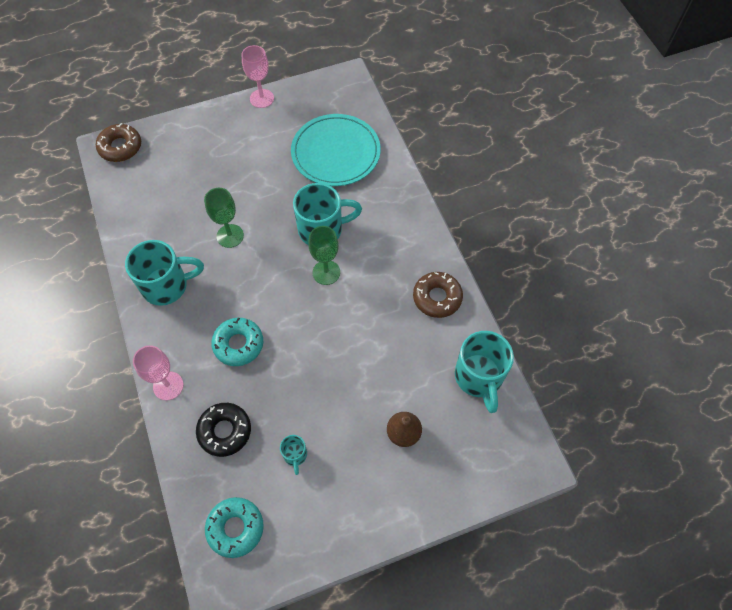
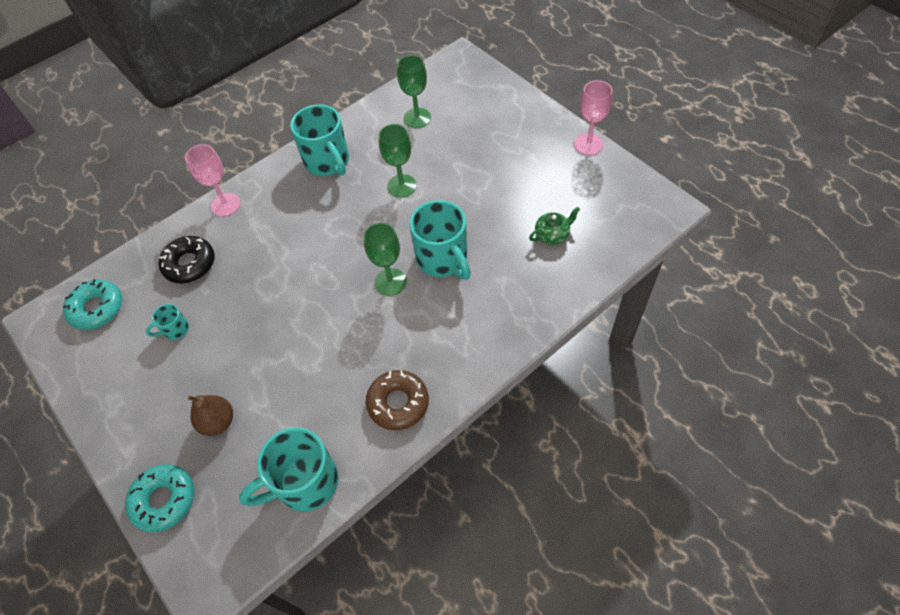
camera: 75 degrees right, 5 degrees down
(120, 147) = (466, 68): brown donut -> none
(157, 201) = (417, 118): none -> green goblet
(238, 344) = (282, 239): turquoise donut -> turquoise donut (164, 500)
(336, 153) = (552, 235): turquoise plate -> green teapot

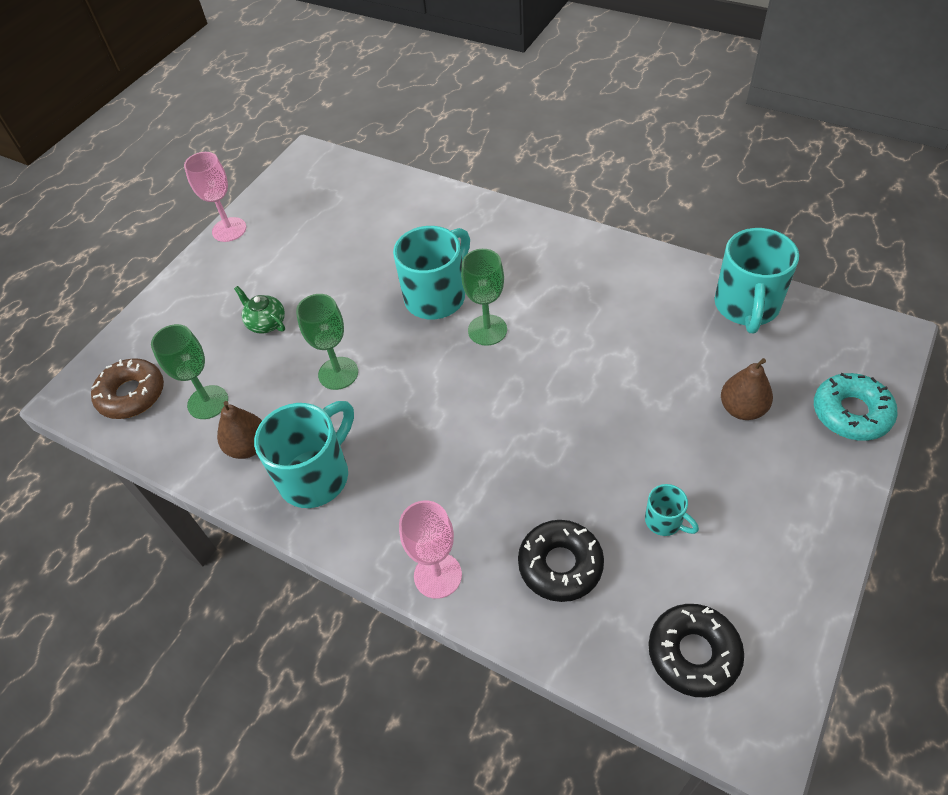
camera: 110 degrees left, 5 degrees down
(97, 308) = (693, 653): turquoise donut -> black donut
(305, 483) = (746, 307): turquoise mug -> turquoise mug turned 60 degrees clockwise
(369, 133) = (248, 447): none -> brown pear
(398, 403) = (624, 272): brown donut -> brown donut (132, 394)
(552, 235) = (370, 224): green teapot -> green teapot (266, 323)

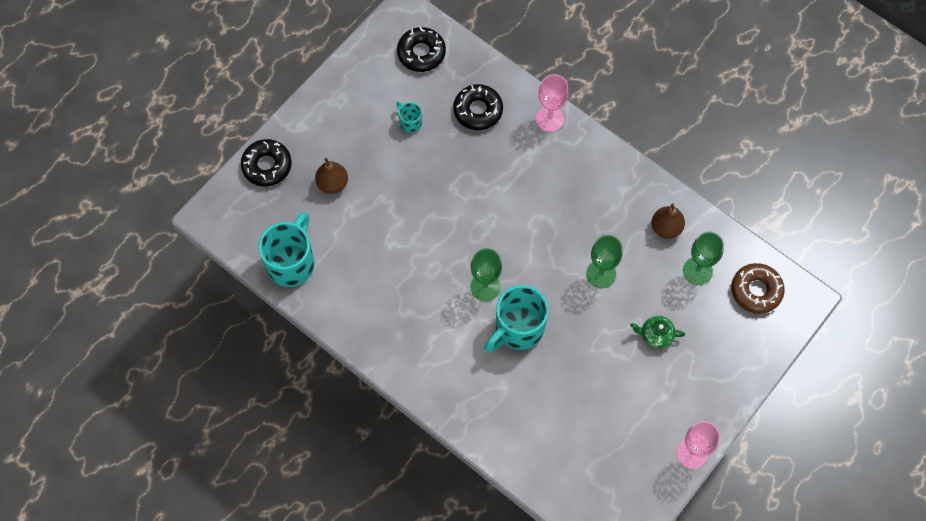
camera: 175 degrees left, 15 degrees up
(266, 323) = (655, 335): green teapot -> green teapot turned 135 degrees clockwise
(316, 475) = (619, 197): turquoise mug -> none
(851, 413) = (267, 166): turquoise donut -> black donut

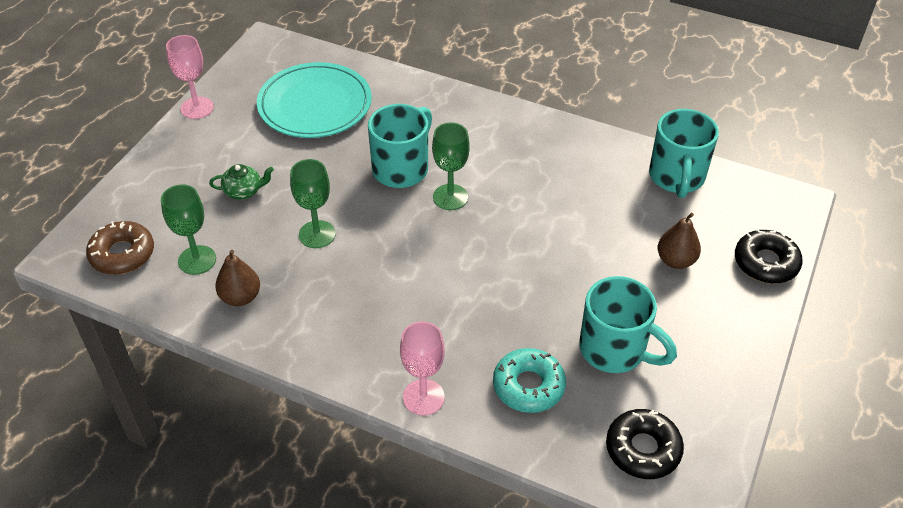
camera: 165 degrees right, 20 degrees down
(410, 122) = (614, 350): turquoise mug -> turquoise mug, size x2.10
(478, 110) = (528, 386): black donut -> turquoise donut
(580, 430) = (315, 104): none -> turquoise plate

